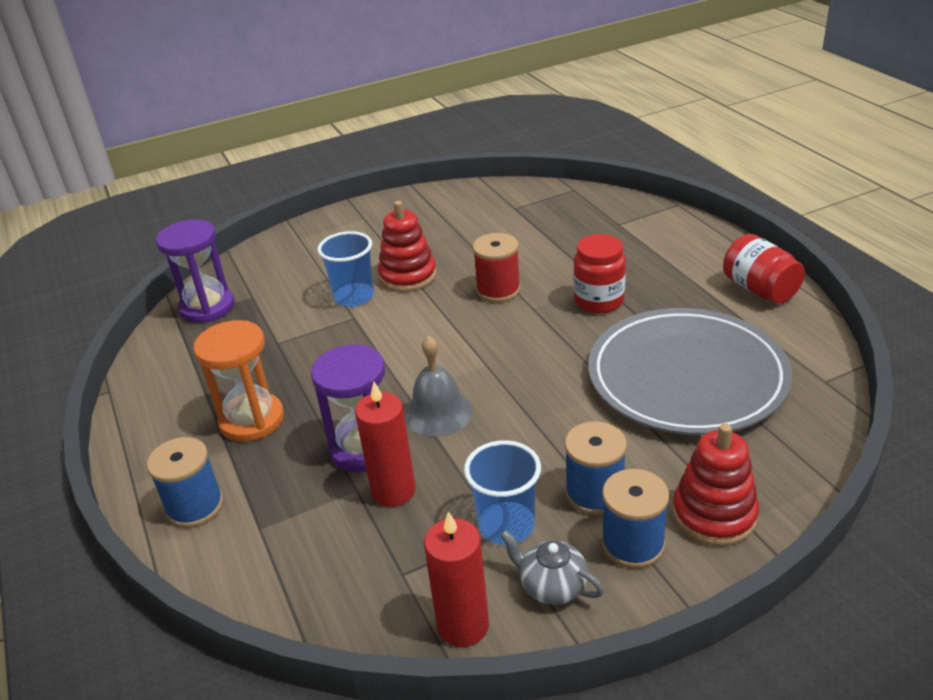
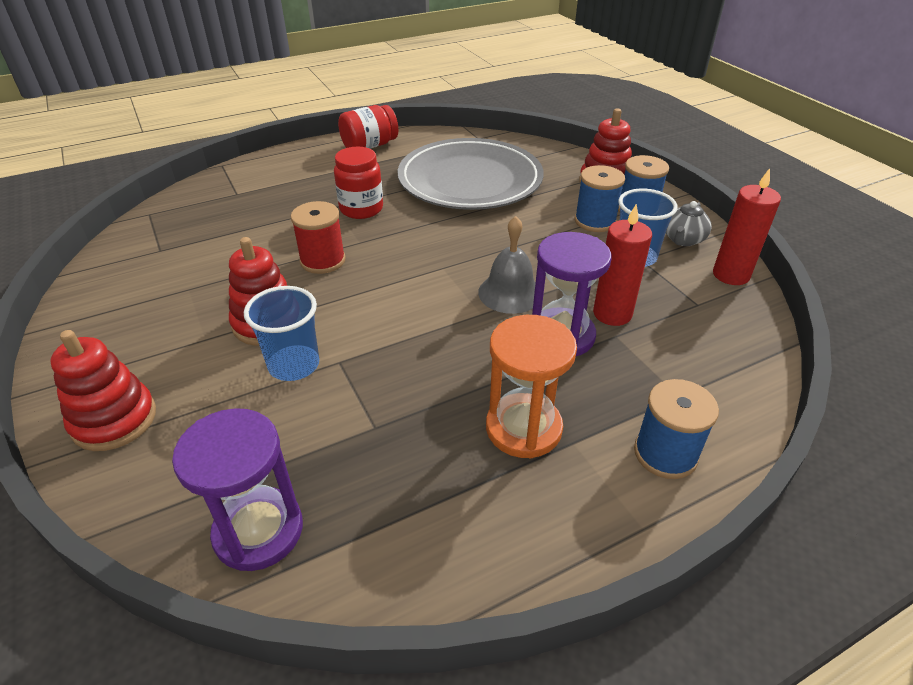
camera: 95 degrees left, 5 degrees up
(316, 237) = (114, 420): none -> red stacking toy

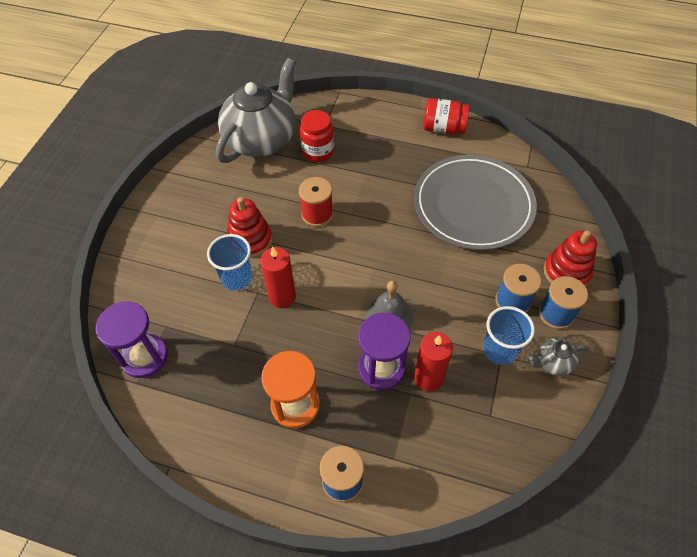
camera: 45 degrees right, 15 degrees up
(114, 420) = (144, 251): red stacking toy -> none
(169, 236) = (262, 139): none -> grey teapot
(361, 209) = (379, 186): red jar -> red jar (318, 151)
(731, 275) = (545, 414): red candle -> red candle (282, 297)

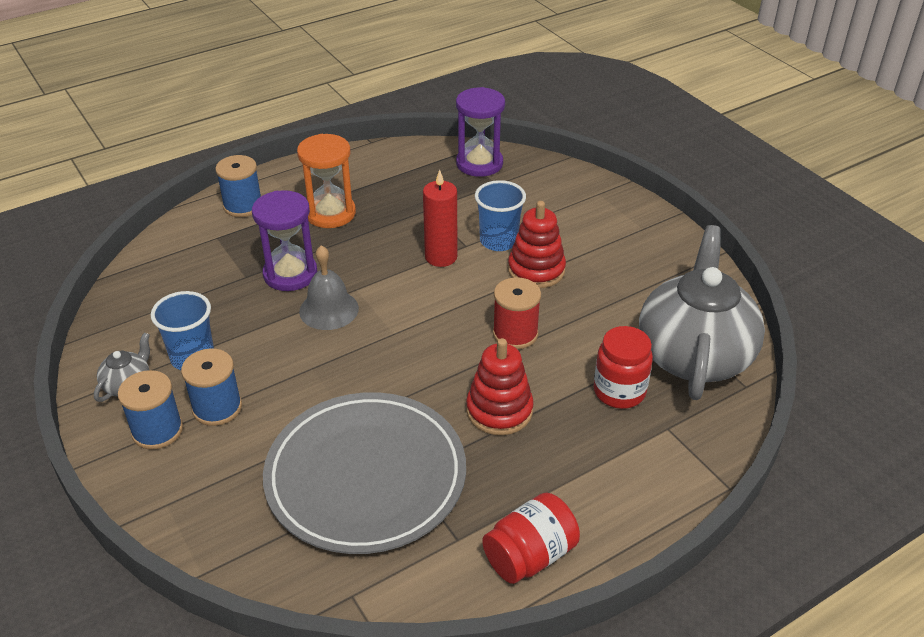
camera: 130 degrees right, 15 degrees down
(262, 139) = (694, 354): grey teapot -> grey teapot turned 150 degrees counterclockwise
(428, 378) = (241, 295): red candle -> none
(566, 272) = (177, 484): red stacking toy -> red stacking toy (499, 410)

